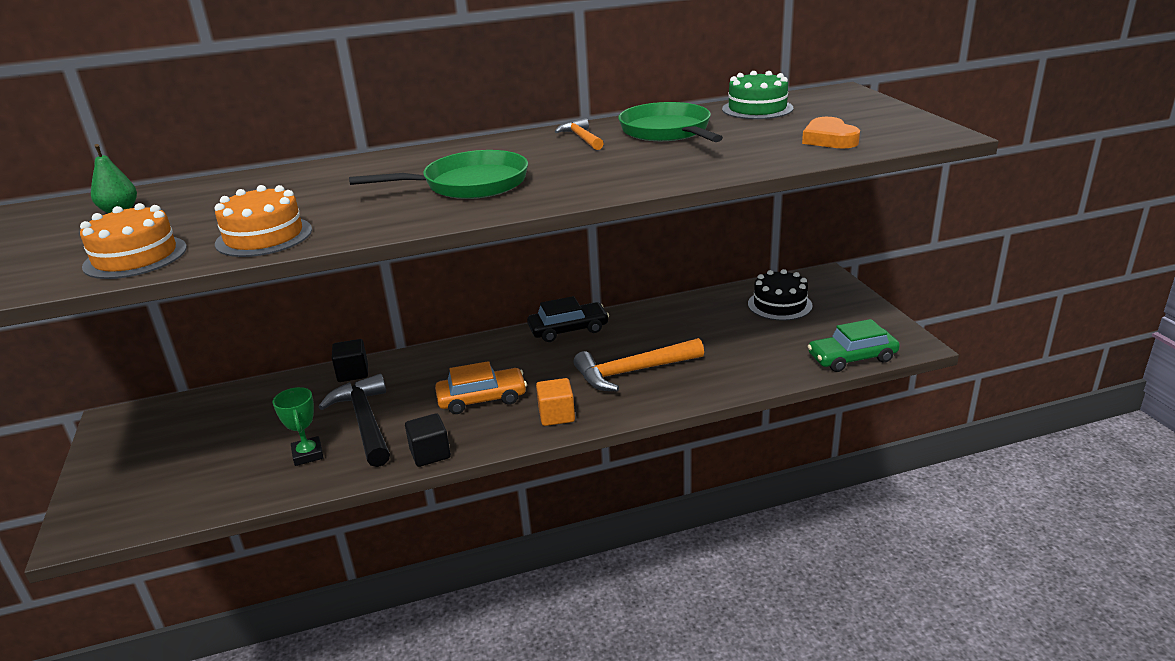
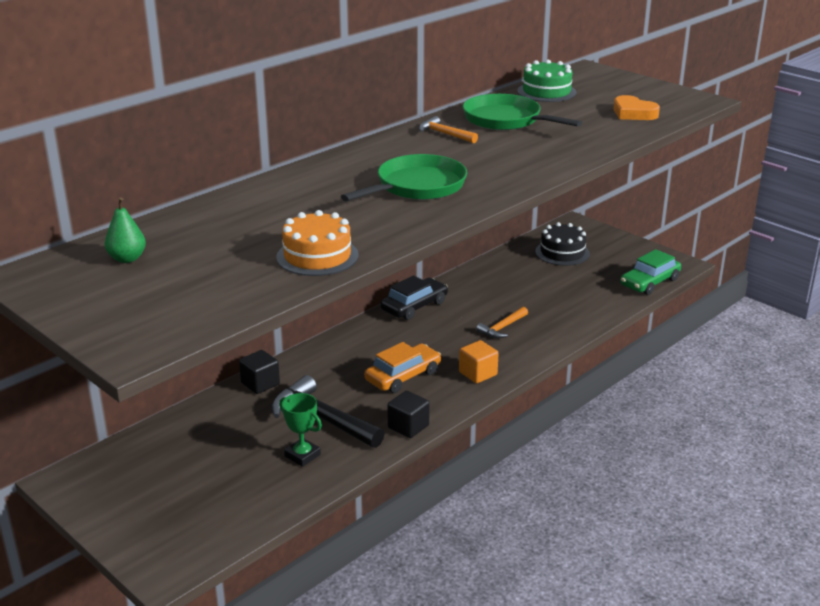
camera: 30 degrees left, 0 degrees up
(135, 257) = (231, 292): orange cake -> none
(632, 372) = (502, 328): orange hammer -> orange hammer, size x0.55

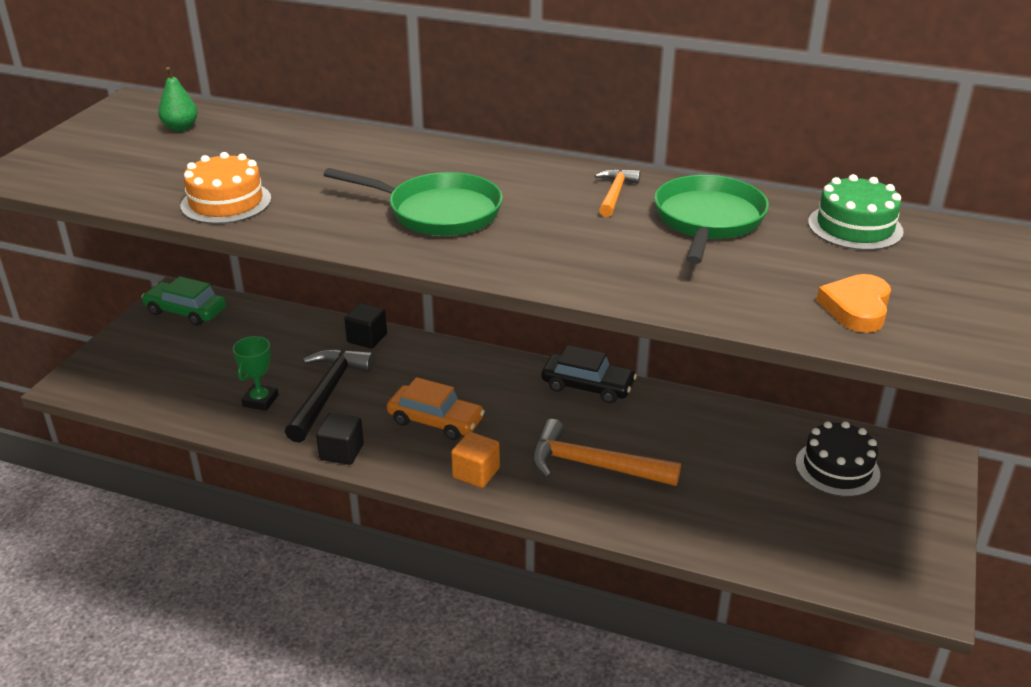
camera: 65 degrees right, 5 degrees up
(502, 328) = (592, 465): orange hammer -> orange hammer, size x1.81
(649, 282) = (836, 576): green car -> green car (186, 311)

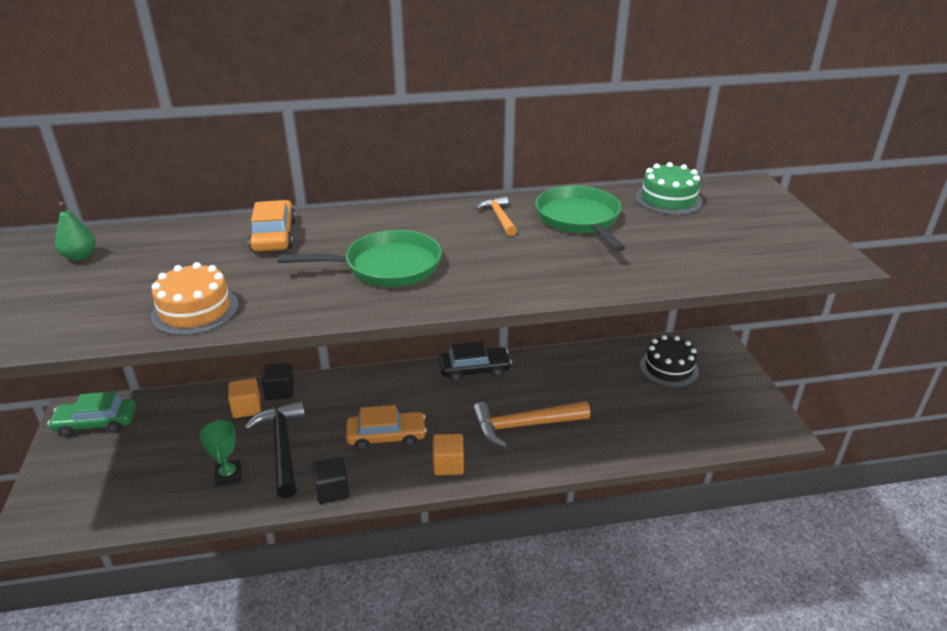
camera: 30 degrees left, 0 degrees up
(323, 344) = (246, 408): none -> orange cube
(362, 152) = (274, 236): none -> orange car
(856, 308) = (728, 252): orange heart -> none

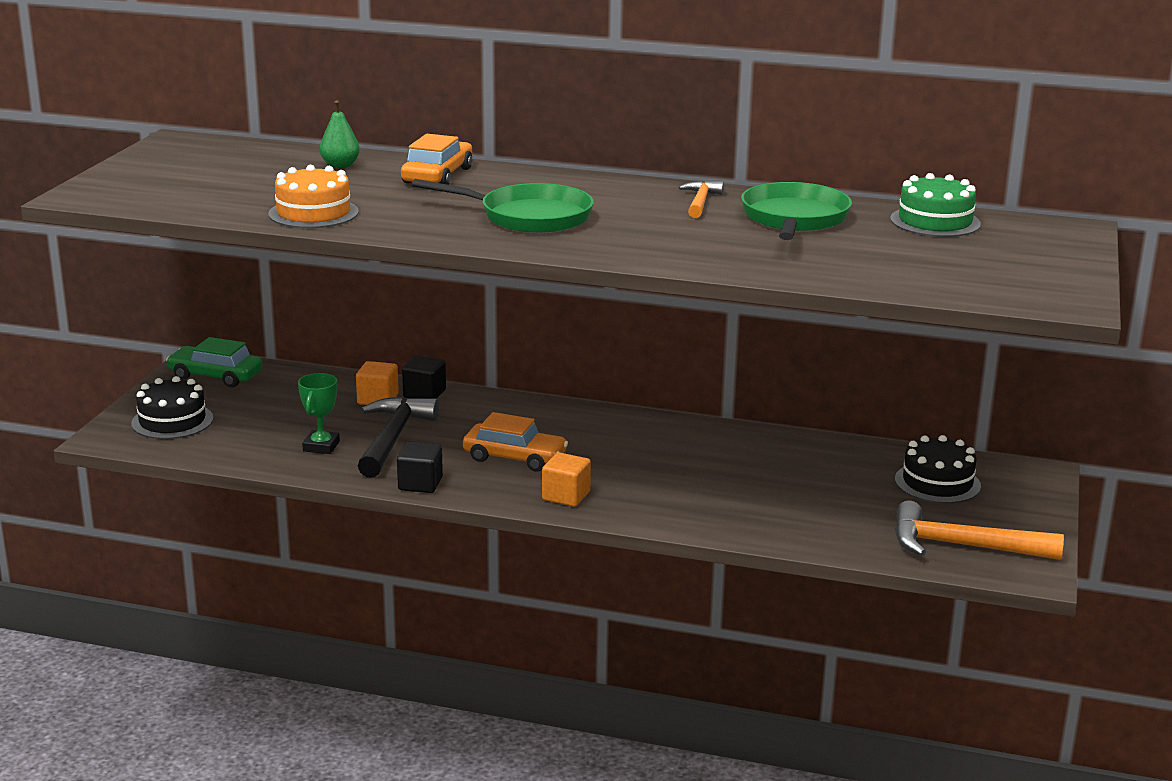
camera: 25 degrees right, 10 degrees down
(80, 256) = (239, 159): green pear -> green pear (340, 165)
(81, 488) = (172, 421): none -> black cake
(474, 370) = (671, 427): black car -> none
(523, 426) = (686, 487): orange hammer -> orange hammer (962, 546)

